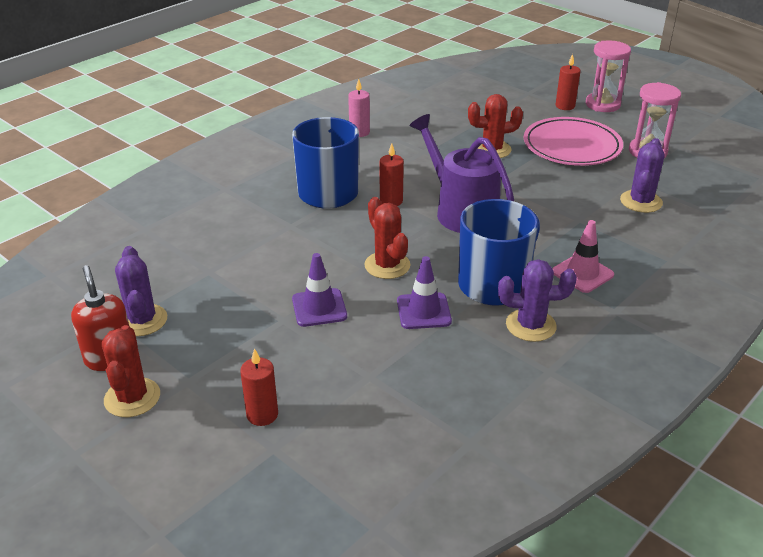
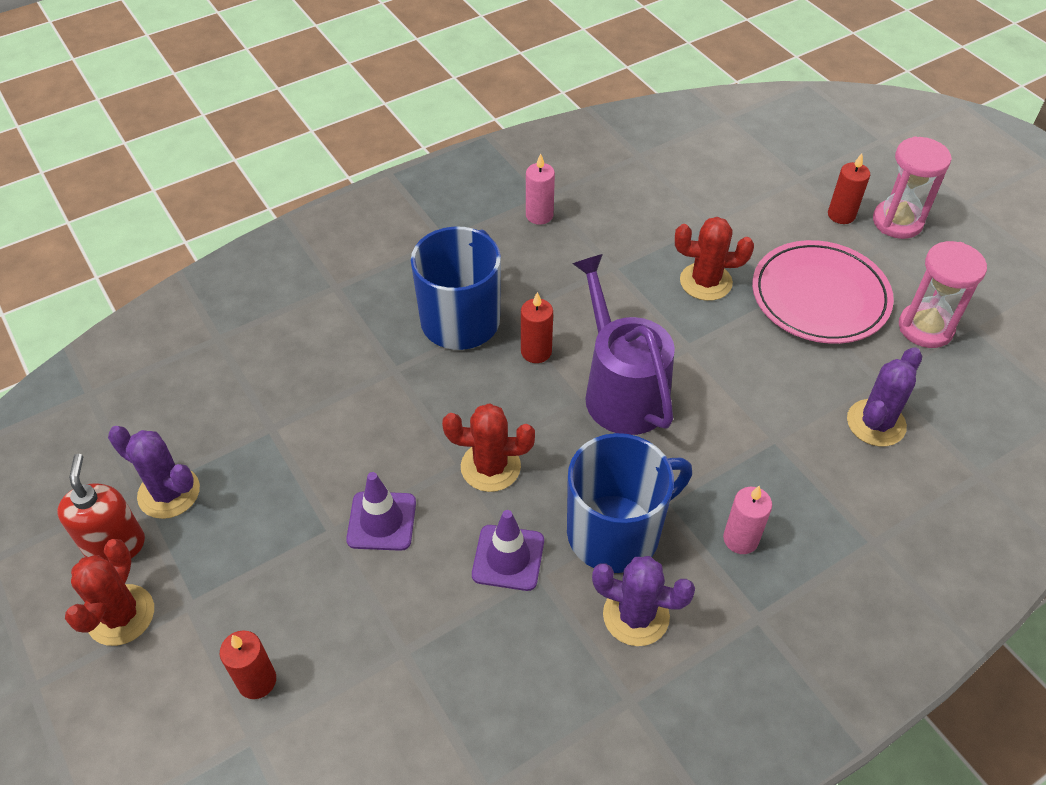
camera: 15 degrees right, 15 degrees up
(142, 320) = (169, 493): purple cactus -> purple cactus turned 60 degrees counterclockwise
(387, 265) = (490, 467): red cactus -> red cactus turned 75 degrees counterclockwise
(582, 273) = (740, 539): pink traffic cone -> pink candle

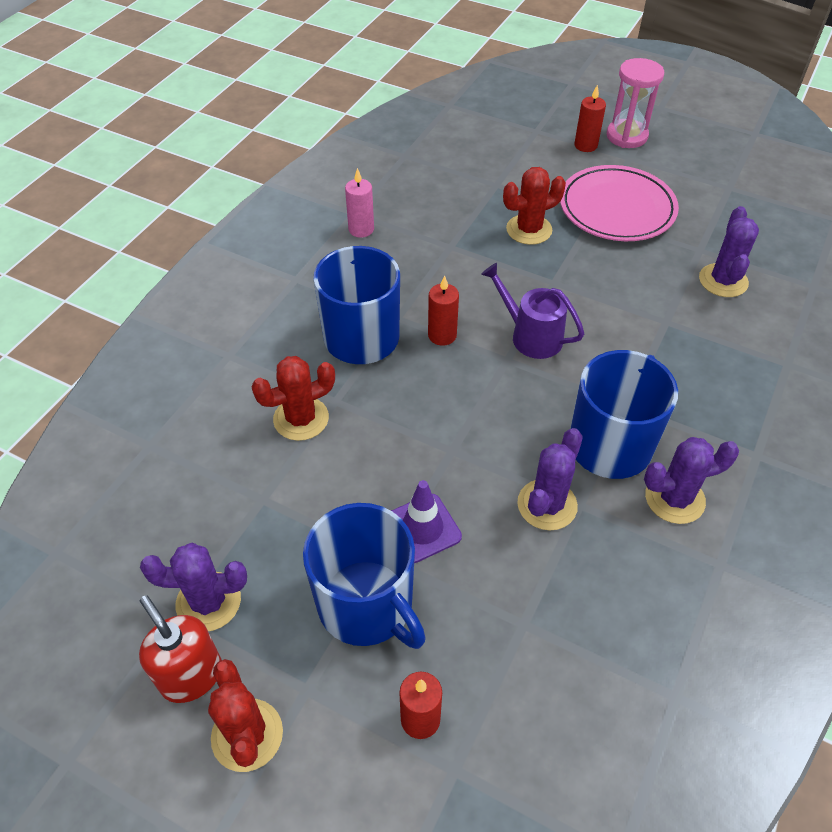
camera: 30 degrees left, 0 degrees up
(287, 562) = (367, 605): none -> blue mug
(490, 467) = (477, 441): red cactus -> red cactus (301, 419)
(508, 558) = (547, 505): purple traffic cone -> purple cactus
(621, 391) = (531, 336): purple watering can -> purple watering can, size x0.67
(740, 539) = (701, 405): pink candle -> none
(925, 328) = (702, 202): pink hourglass -> none

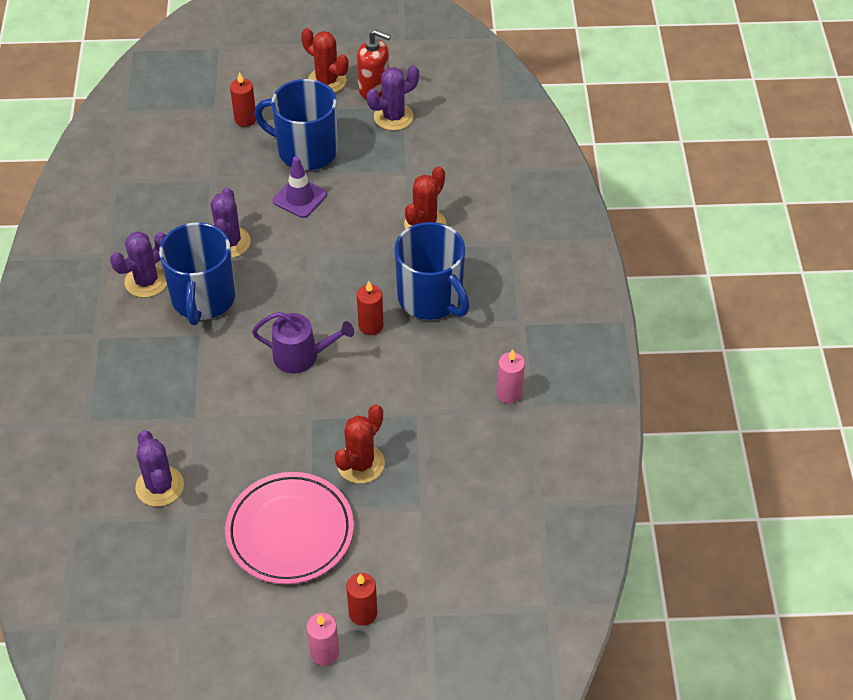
camera: 150 degrees right, 0 degrees up
(626, 136) = (324, 653): pink hourglass -> pink candle

